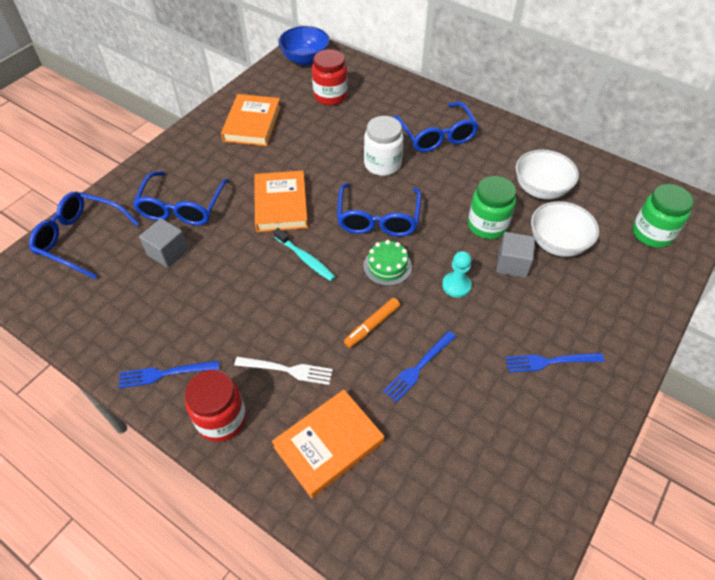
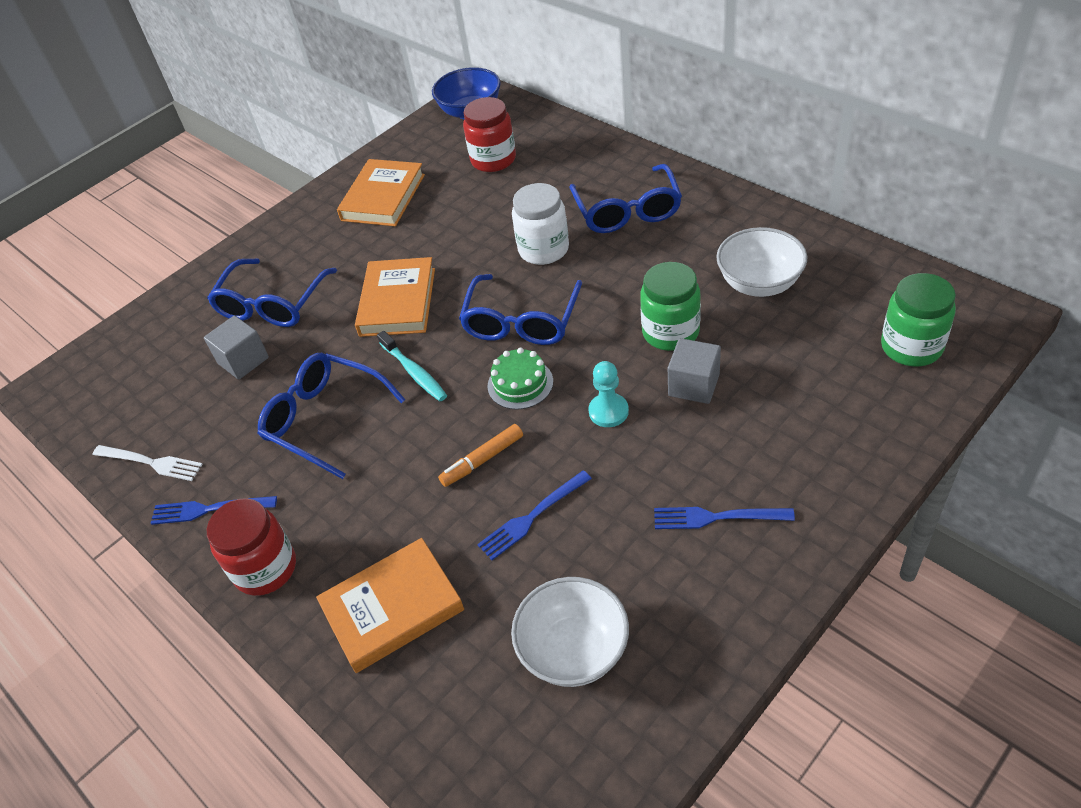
camera: 15 degrees right, 5 degrees down
(81, 239) = (143, 342): blue glasses -> blue glasses (324, 419)
(288, 370) = (361, 512): white fork -> white fork (151, 462)
(557, 243) = (766, 358): white bowl -> white bowl (574, 650)

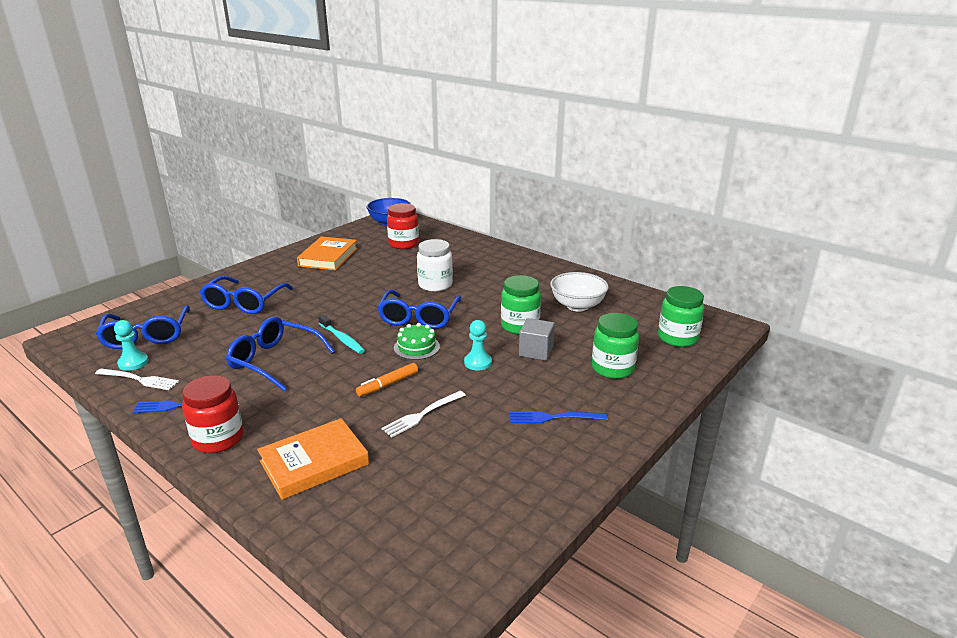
camera: 10 degrees left, 20 degrees down
(139, 431) = (133, 363): none -> turquoise pawn
(243, 360) = (219, 329): grey cube -> none
(397, 302) = (333, 305): orange book -> none
(532, 517) = (422, 415): blue fork -> white fork
(574, 650) = (451, 488): white bowl -> none
(627, 211) = (491, 270): blue glasses -> blue glasses (147, 336)
(807, 416) = (612, 368): none -> green jar

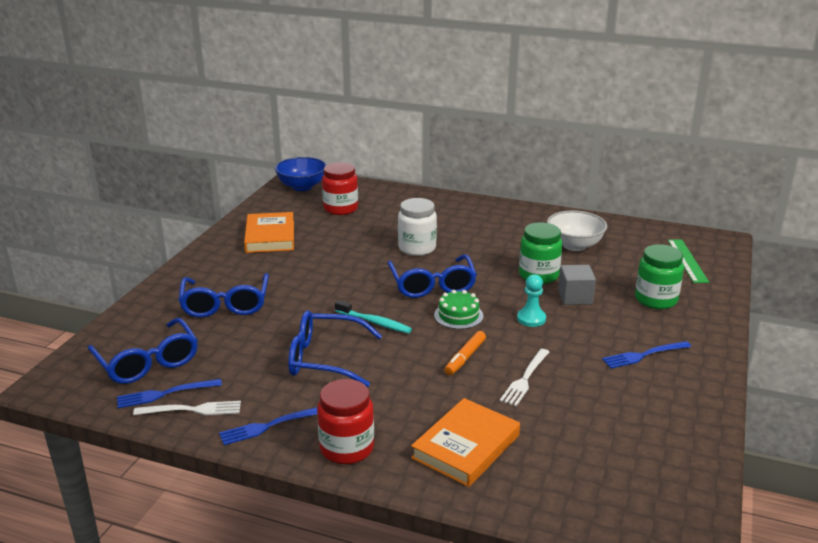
camera: 20 degrees left, 0 degrees up
(133, 363) = (165, 394): turquoise pawn -> blue fork
(677, 338) = (687, 260): green jar -> green ruler

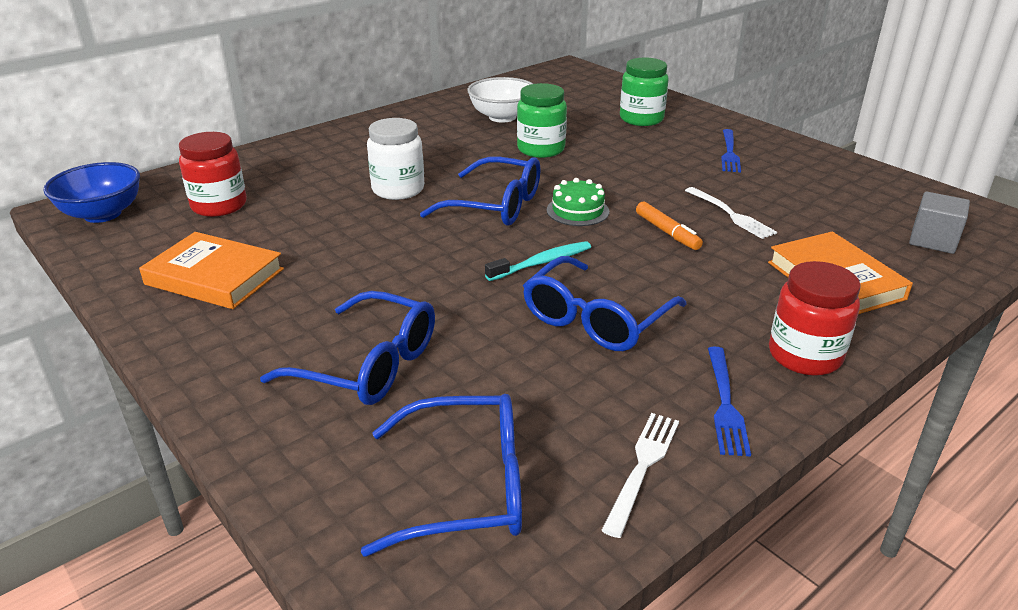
camera: 60 degrees left, 5 degrees up
(165, 394) = (578, 487): blue fork -> none
(531, 319) = (621, 178): turquoise pawn -> none
(575, 297) = (601, 147): grey cube -> grey cube (933, 240)
(687, 260) = (588, 87): green ruler -> none

